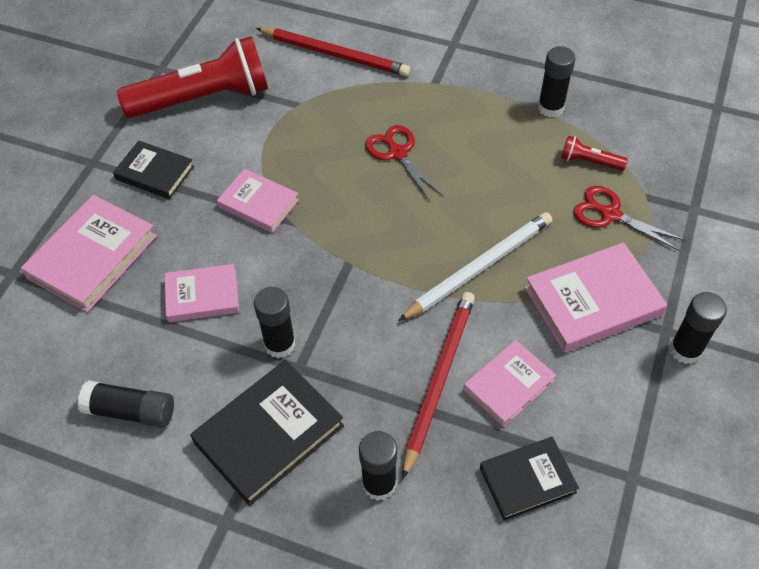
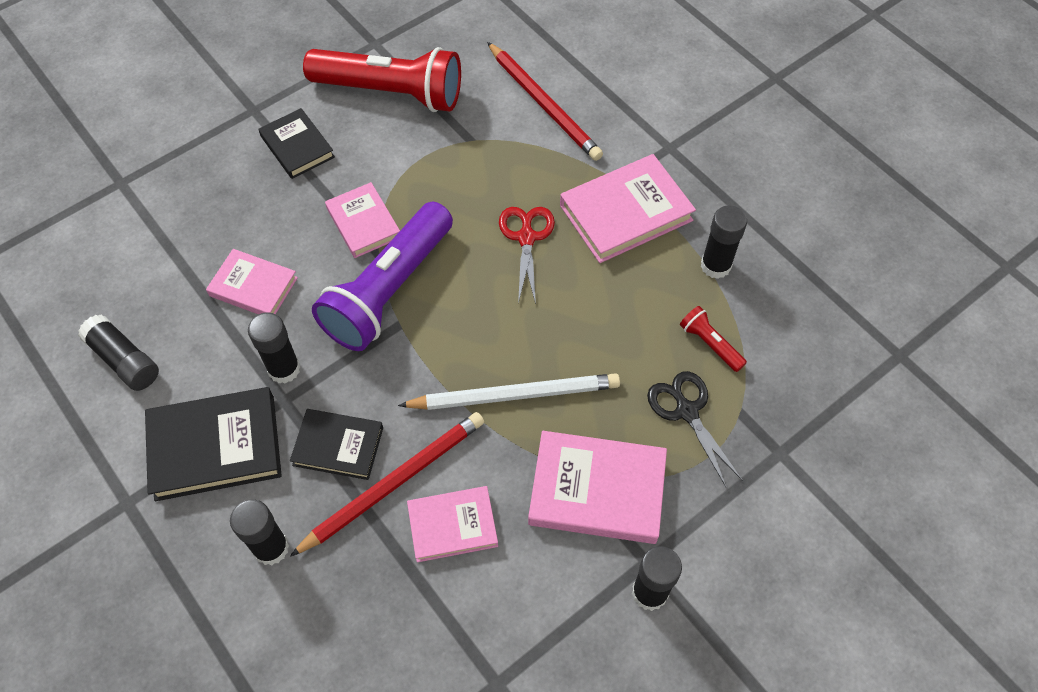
camera: 30 degrees right, 5 degrees up
(92, 257) = (192, 201): pink book -> pink book (626, 213)
(320, 243) = (389, 290): none -> purple flashlight
(527, 480) = (399, 625): black book -> black book (338, 446)
(610, 214) = (686, 411): red scissors -> black scissors

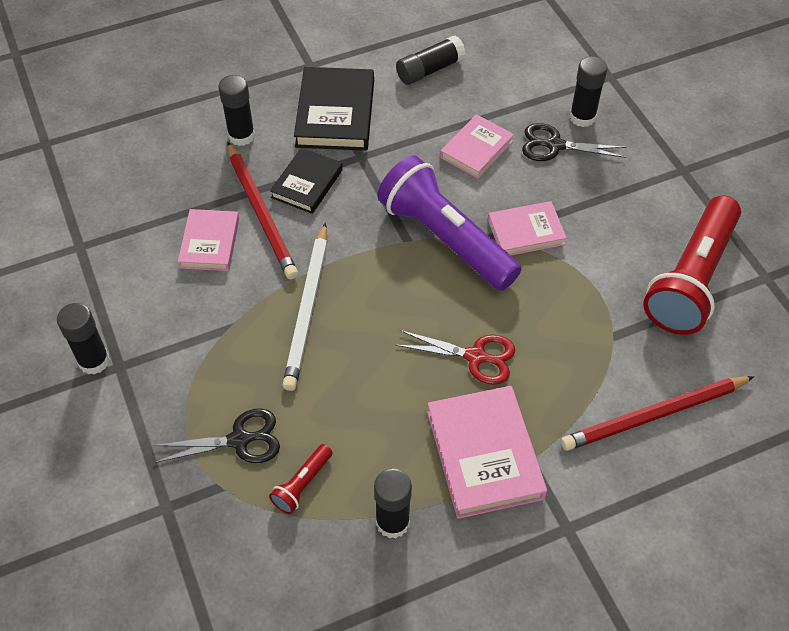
camera: 105 degrees right, 5 degrees down
(235, 217) = (554, 145): none -> black scissors
(284, 369) = (389, 160): black glue stick -> black glue stick (582, 117)
(297, 146) = (629, 196): black book -> none
(597, 490) = (195, 347): pink book -> none
(710, 344) = (302, 484): red flashlight -> red flashlight turned 150 degrees clockwise

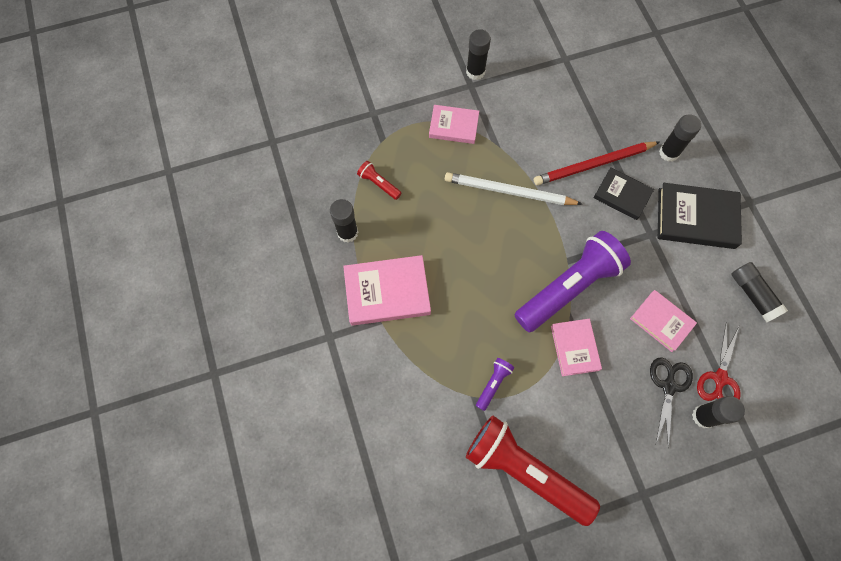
camera: 95 degrees right, 15 degrees up
(209, 243) = (567, 133): pink book -> pink book (453, 126)
(240, 440) = (413, 150): black scissors -> none
(476, 357) = (463, 296): red scissors -> red scissors (720, 378)
(591, 316) = (493, 384): none -> purple flashlight
(654, 415) = (405, 412): red pencil -> none

